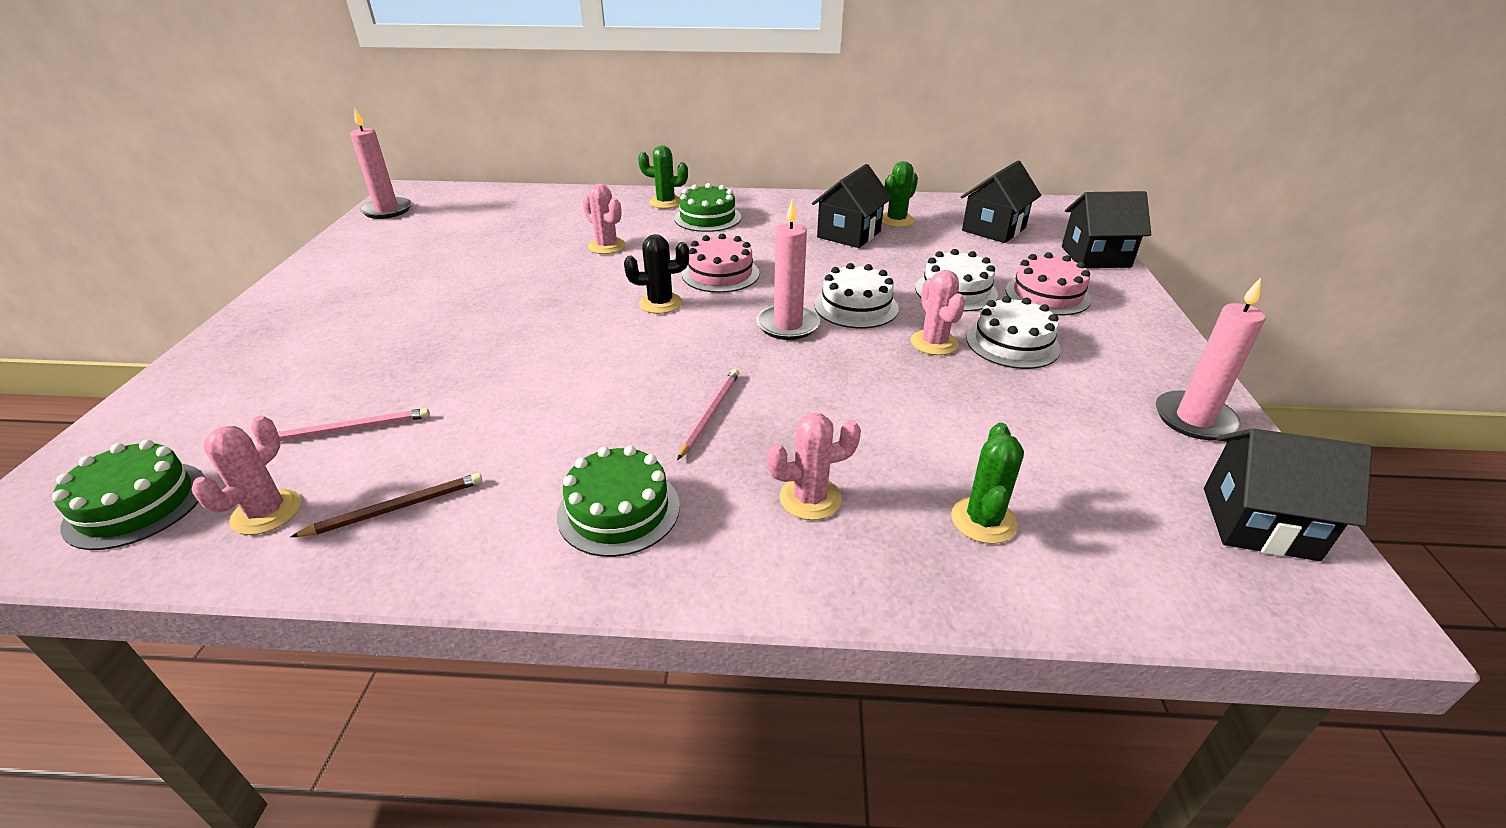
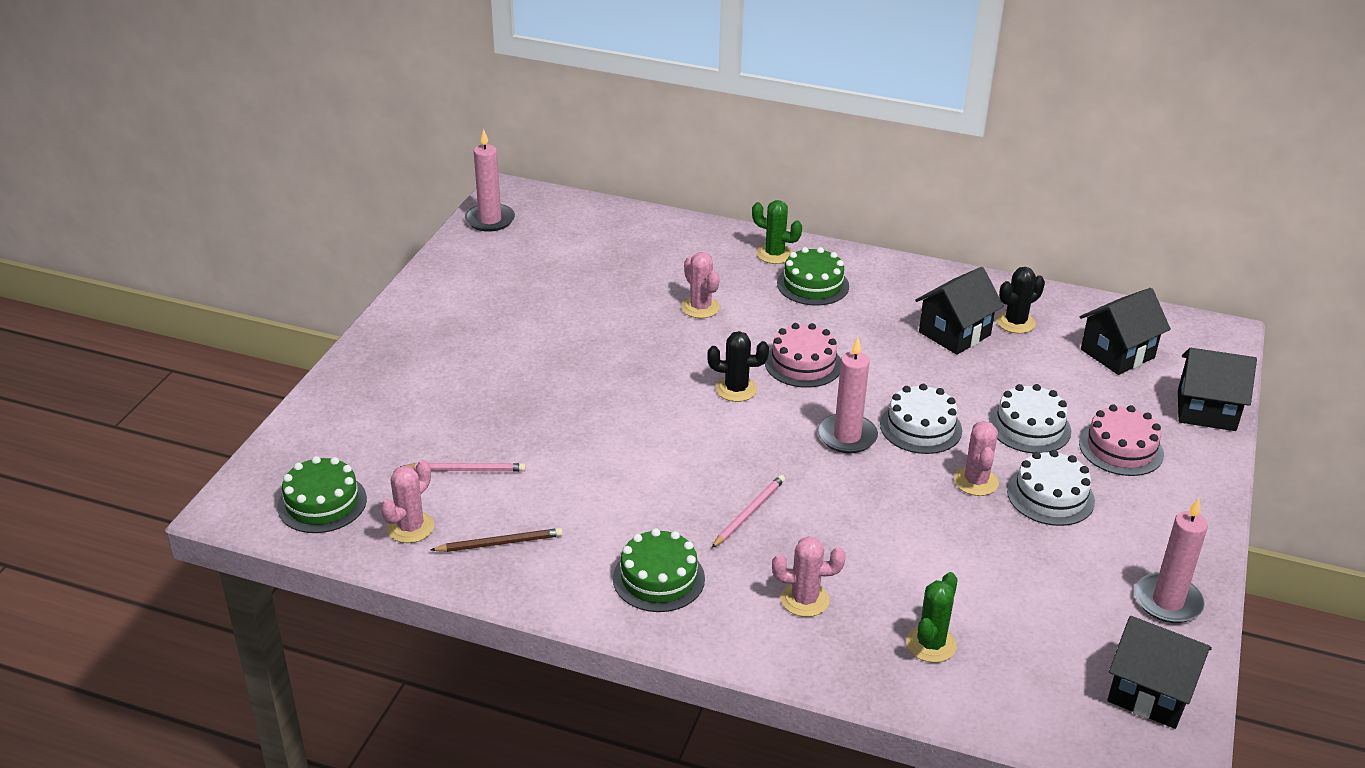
camera: 15 degrees right, 0 degrees up
(896, 220) = (1015, 322): green cactus -> black cactus

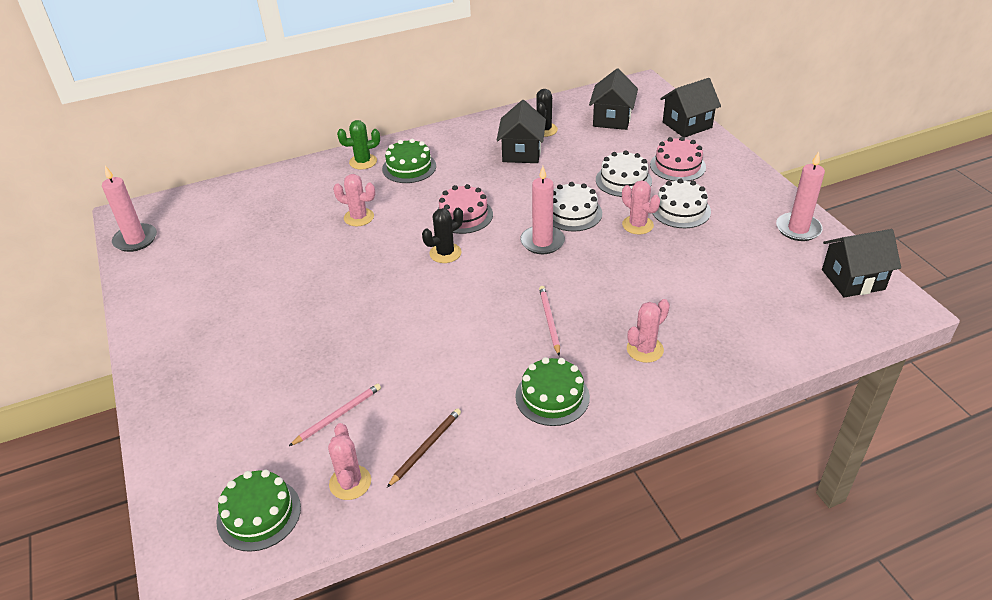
camera: 40 degrees left, 5 degrees up
(931, 644) = (735, 327): green cactus -> none

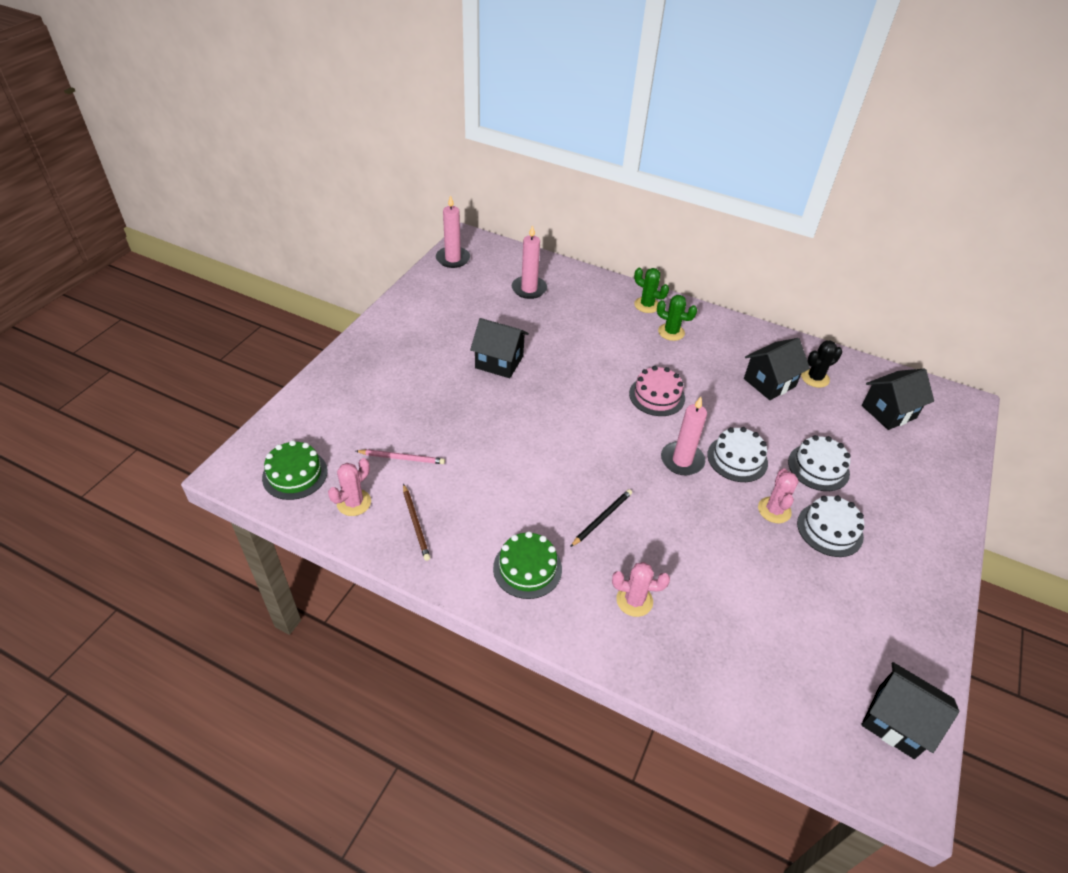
camera: 45 degrees right, 5 degrees up
(359, 217) = (589, 342): pink cactus -> none
(409, 167) = (671, 332): green cake -> green cactus
(426, 447) = (416, 523): brown pencil -> brown pencil turned 75 degrees clockwise
(445, 253) = (606, 412): black cactus -> none
(549, 320) = (602, 518): pink pencil -> black pencil
(677, 166) = (886, 493): pink cake -> none
(687, 125) = (953, 468): black house -> black house (499, 362)
(798, 229) = (914, 636): pink candle -> pink candle (529, 289)

